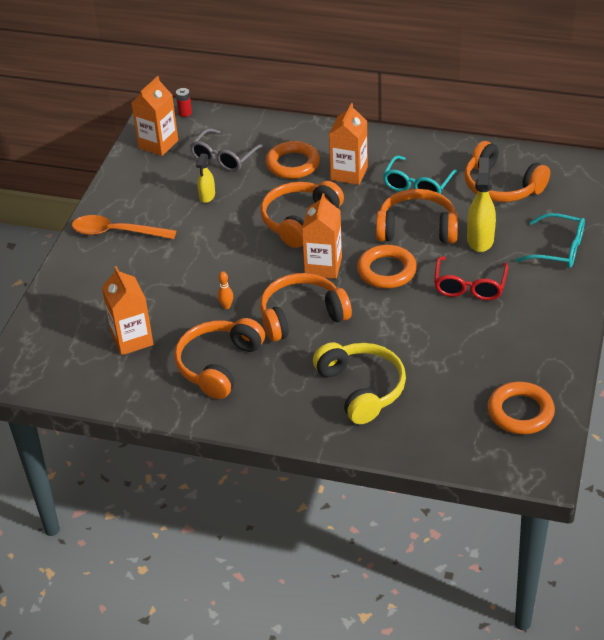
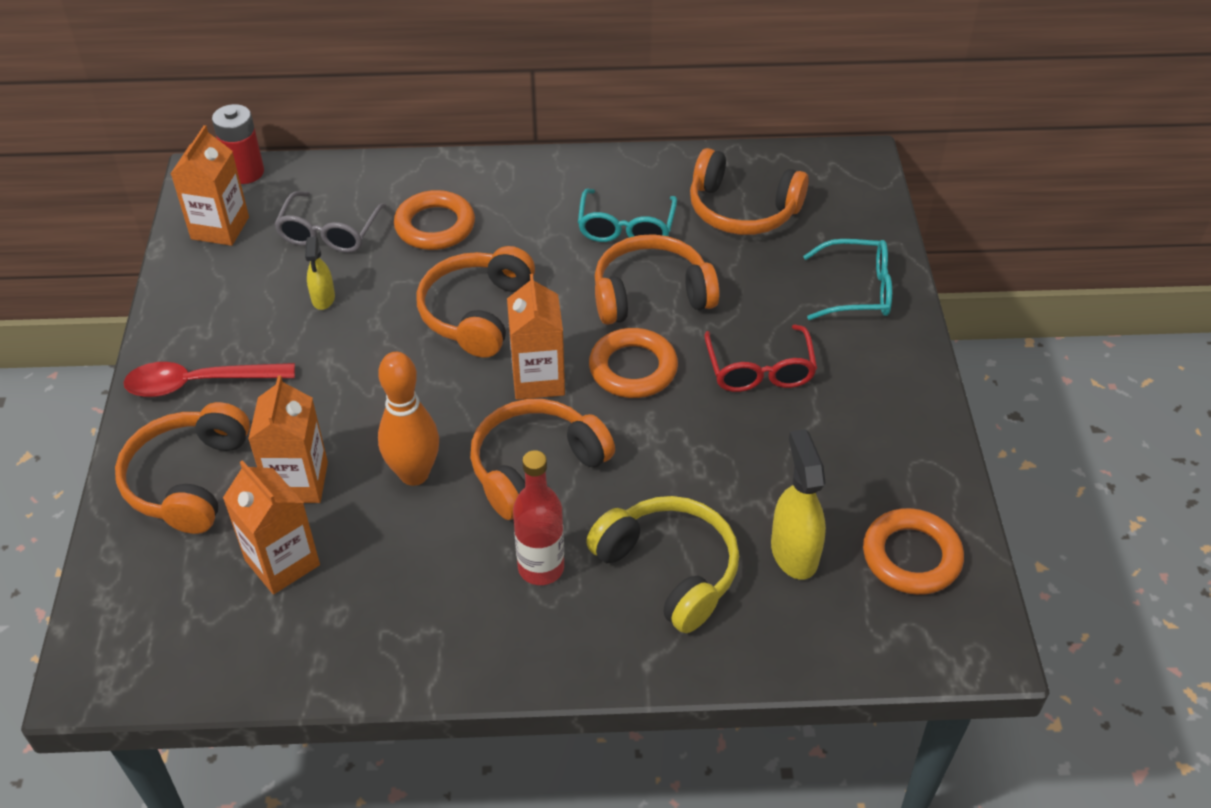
camera: 20 degrees left, 5 degrees up
(116, 232) = (199, 383): orange spoon -> red spoon
(185, 113) = (245, 172): red battery -> red battery, size x1.81
(219, 365) = (436, 577): orange headphones -> orange headphones (188, 480)
(226, 306) = (414, 474): orange bowling pin -> orange bowling pin, size x2.40
(283, 372) = (541, 568): none -> red bottle
(349, 173) = (522, 227): orange carton -> orange carton (298, 482)
(480, 239) = (745, 295): yellow spray bottle -> yellow spray bottle (794, 552)

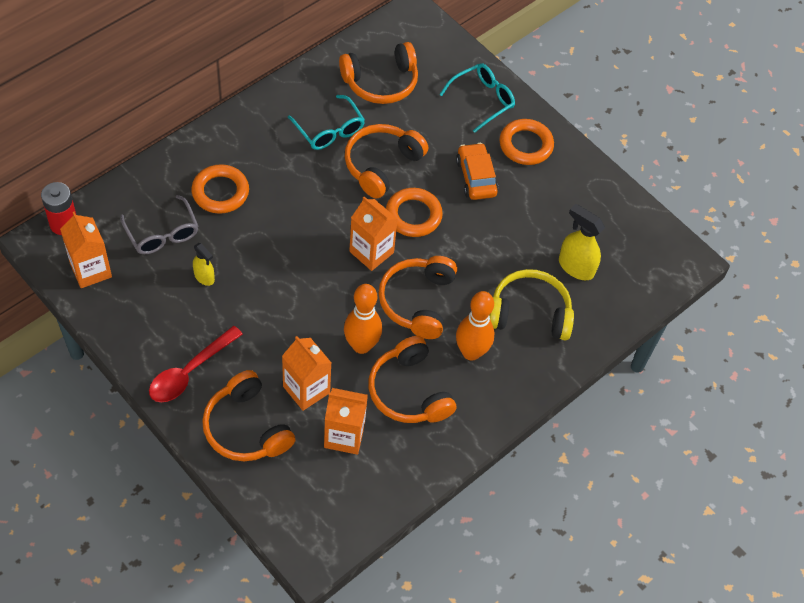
camera: 45 degrees left, 10 degrees up
(476, 313) = (300, 233): orange headphones -> orange headphones (409, 391)
(541, 568) = (471, 352): red bottle -> orange bowling pin
(760, 370) = (476, 177): red glasses -> orange car
(911, 556) = (626, 235): orange ring -> orange ring (525, 145)

